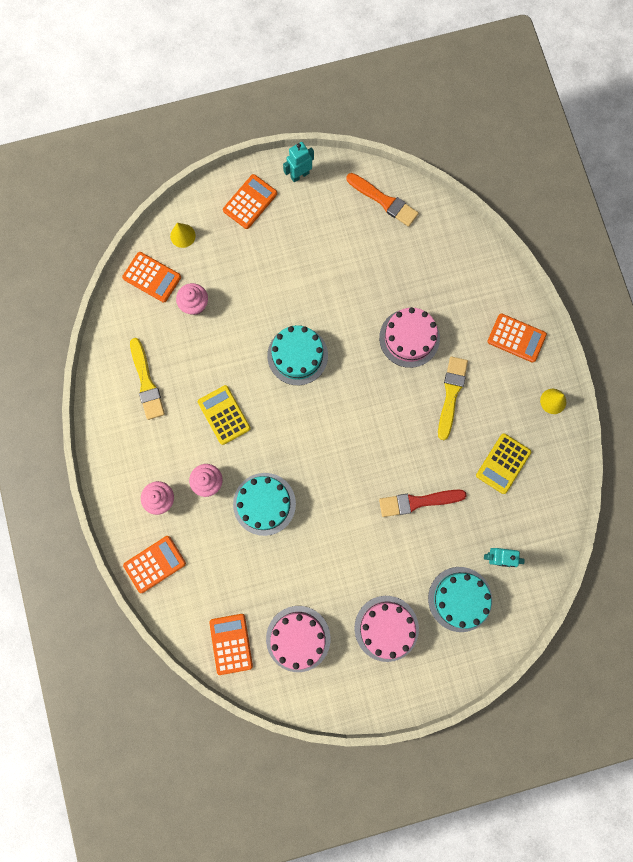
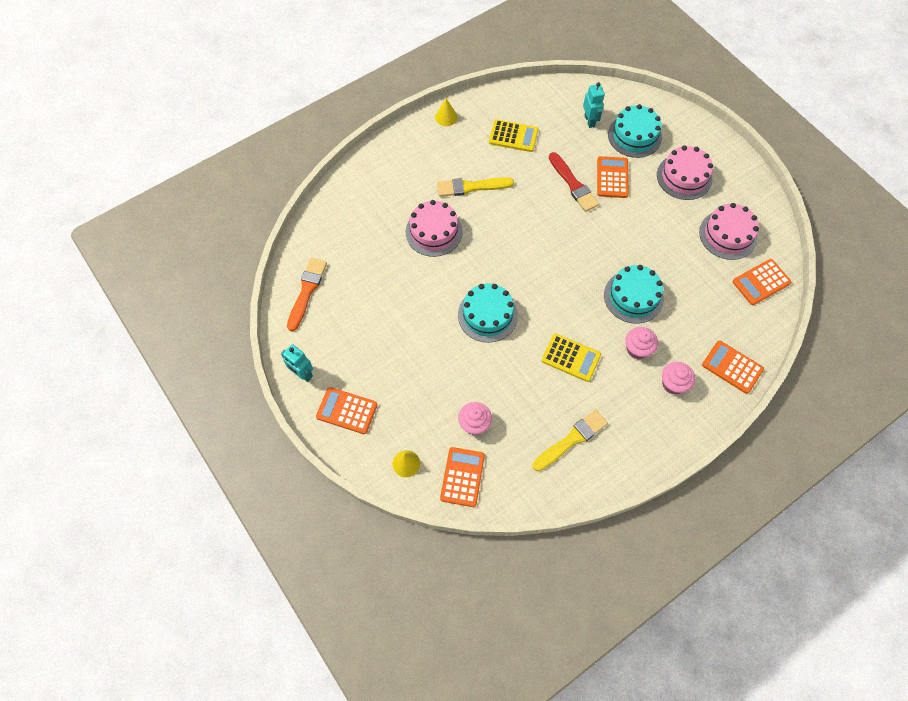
camera: 110 degrees left, 15 degrees down
(224, 415) = (571, 358): yellow calculator -> yellow calculator turned 105 degrees counterclockwise
(516, 338) = (402, 155): orange calculator -> orange calculator (612, 177)

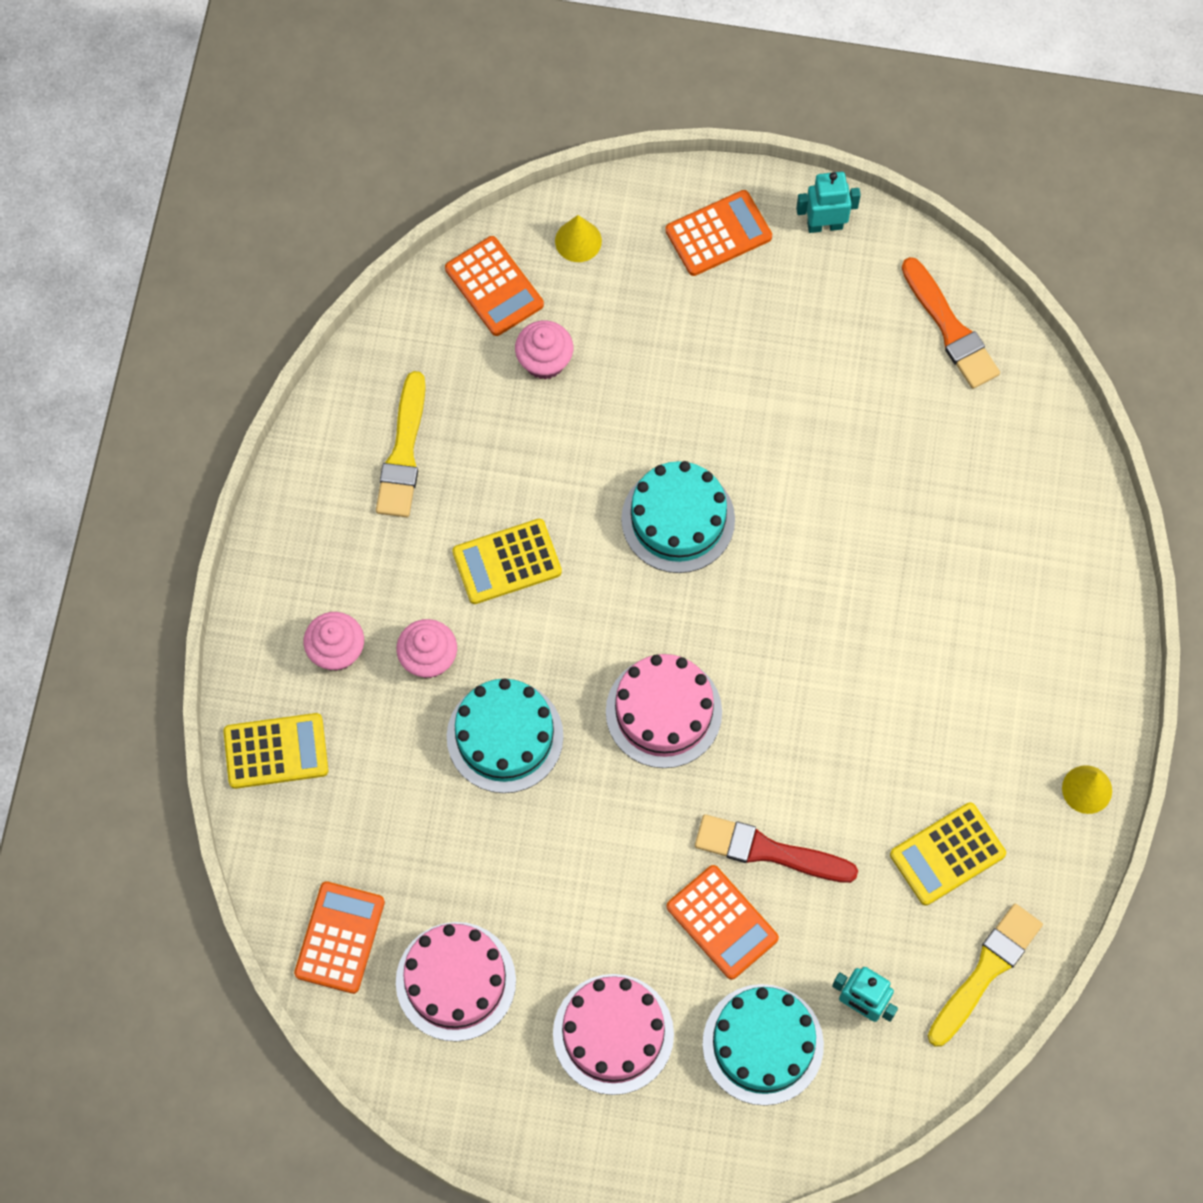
camera: 135 degrees right, 5 degrees up
(434, 232) = (884, 574): pink cake -> pink cake (663, 712)
(471, 187) = (912, 699): yellow brush -> yellow brush (985, 971)
(732, 367) = (276, 751): orange calculator -> yellow calculator

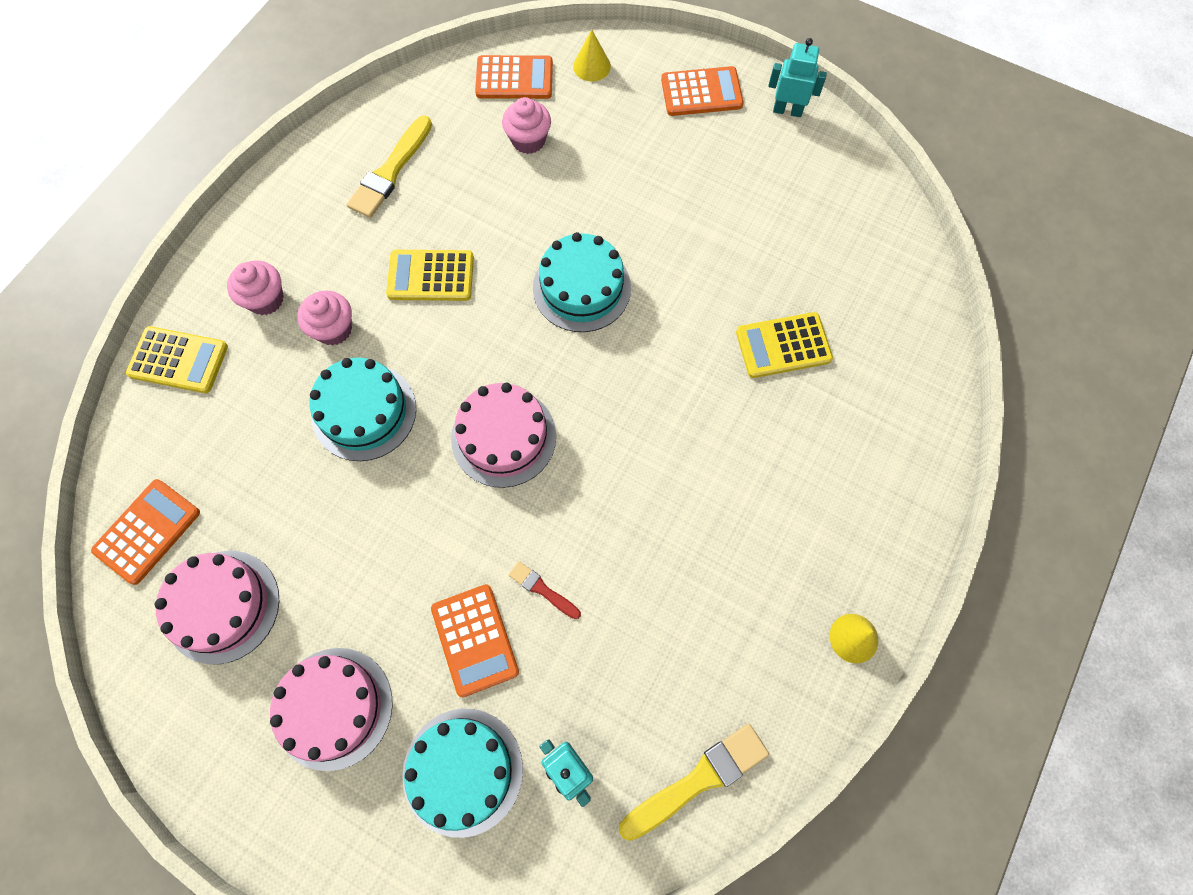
camera: 20 degrees right, 0 degrees up
(494, 287) = (514, 78): orange calculator -> orange calculator turned 75 degrees counterclockwise
(768, 851) = (542, 589): red brush -> red brush, size x0.53
(947, 854) = (703, 652): yellow calculator -> yellow calculator (783, 346)
(950, 328) = (862, 214): orange brush -> none

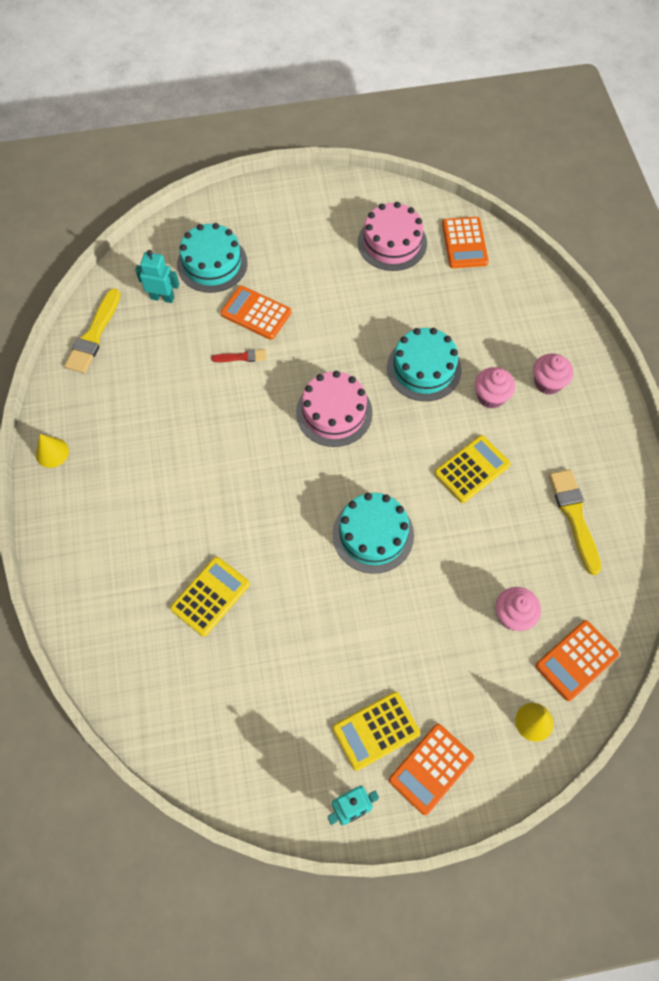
camera: 140 degrees right, 5 degrees down
(178, 360) = (551, 319): yellow calculator -> yellow calculator (376, 731)
(333, 708) = (296, 244): pink cake -> none

